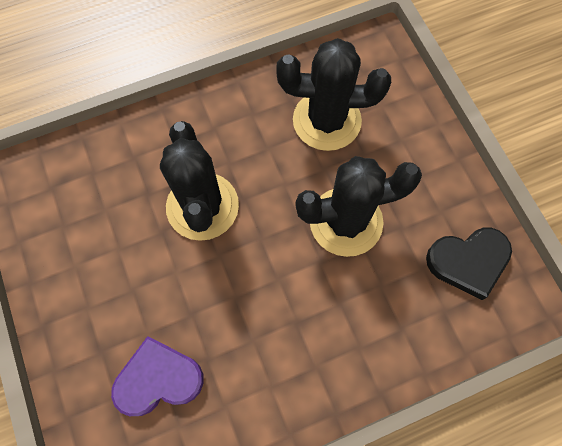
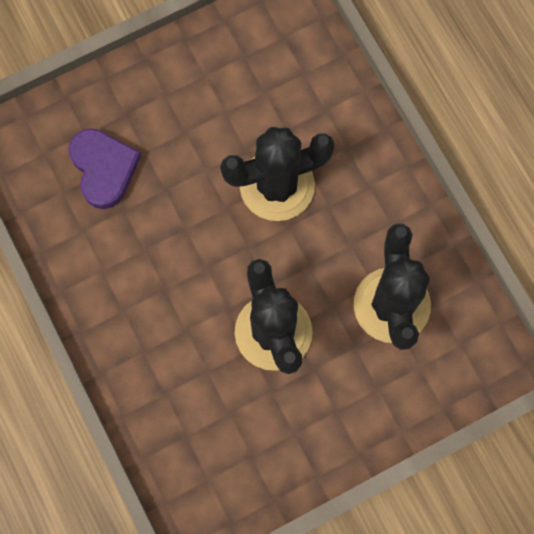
camera: 85 degrees right, 5 degrees up
(468, 262) = (240, 462): black heart -> none

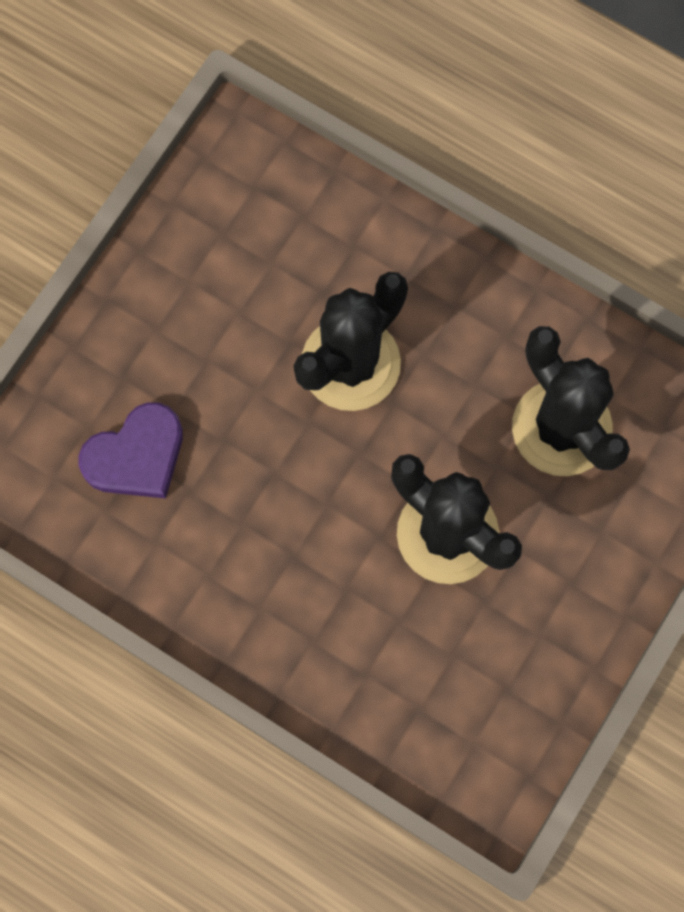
camera: 30 degrees left, 0 degrees up
(103, 169) = (136, 456): purple heart -> purple heart turned 105 degrees clockwise

